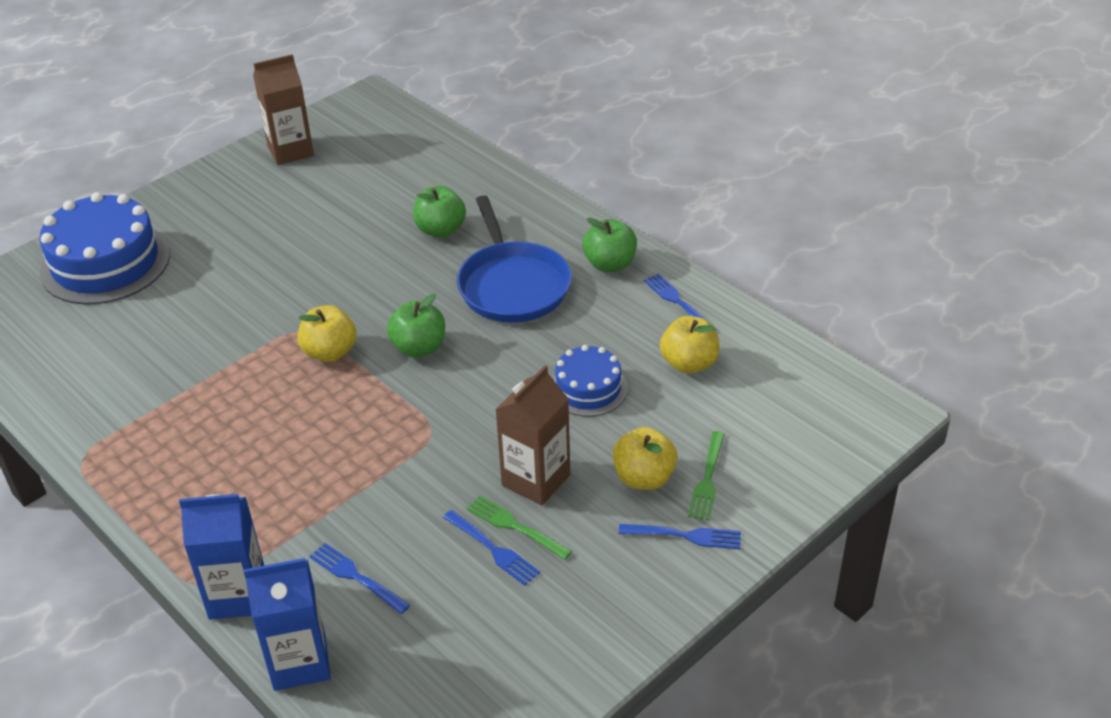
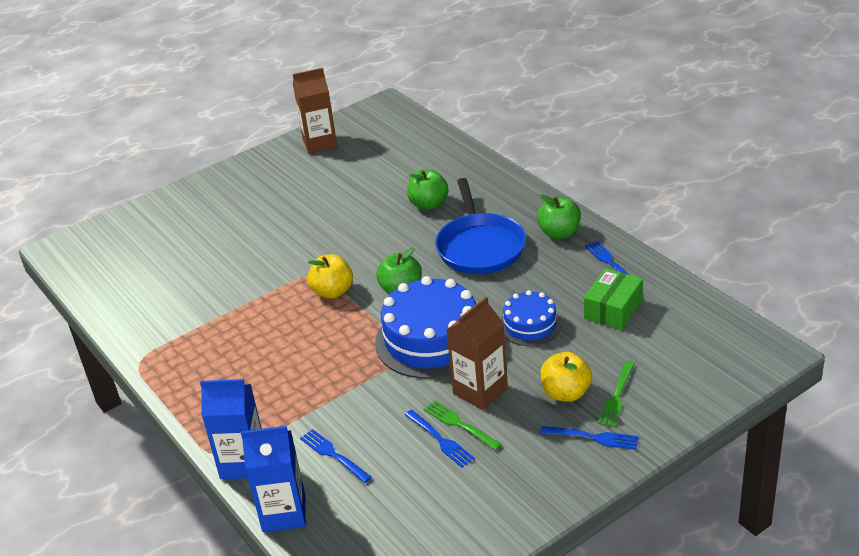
camera: 10 degrees right, 5 degrees down
(105, 263) = (172, 222): blue cake -> blue cake (431, 339)
(689, 363) = (613, 309): yellow apple -> green box

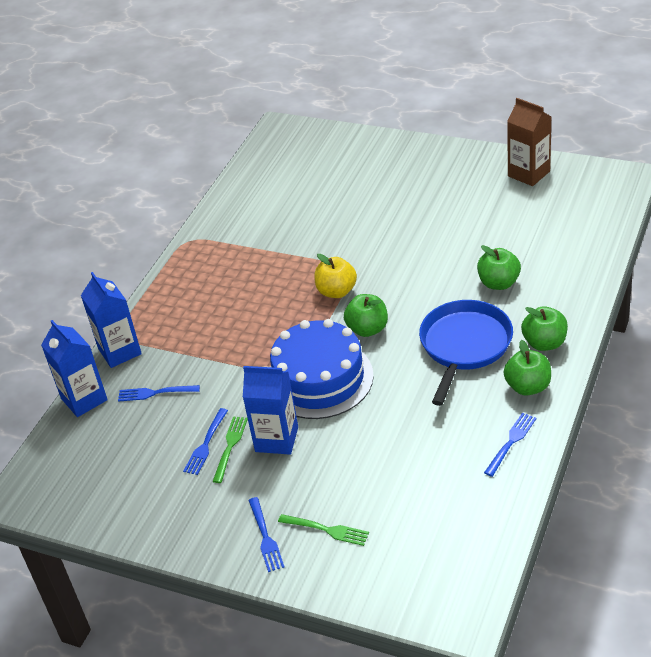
camera: 60 degrees right, 5 degrees up
(333, 455) = (155, 393): blue fork -> blue fork turned 105 degrees counterclockwise
(480, 247) = (464, 345): blue pan -> blue pan turned 150 degrees clockwise
(480, 391) = (276, 439): brown carton -> blue carton
(520, 208) = (544, 343): none -> green apple
(530, 325) = (381, 430): blue cake -> none
(566, 393) = (309, 494): yellow apple -> none
(613, 309) = (443, 475): green box -> none
(617, 396) = (326, 530): green fork -> green fork turned 150 degrees counterclockwise

